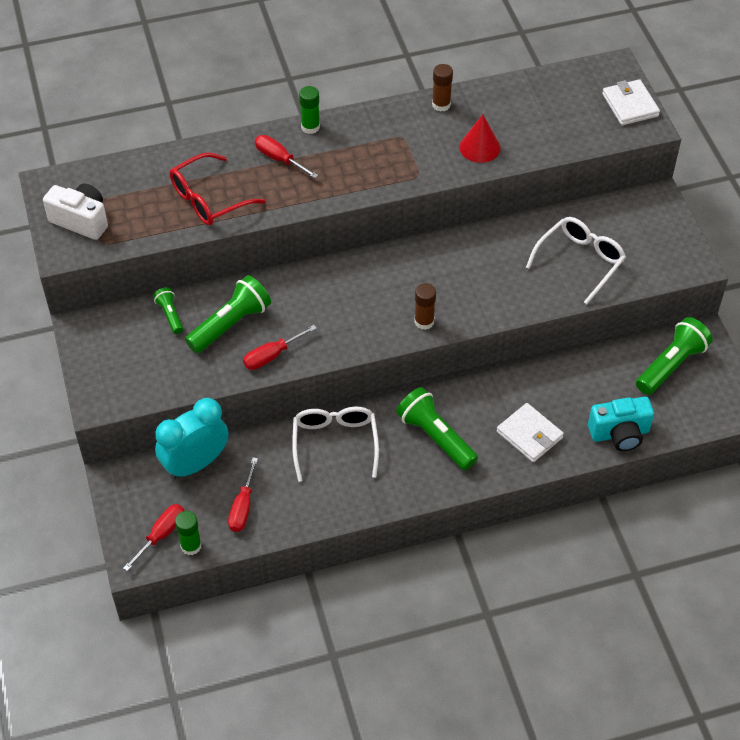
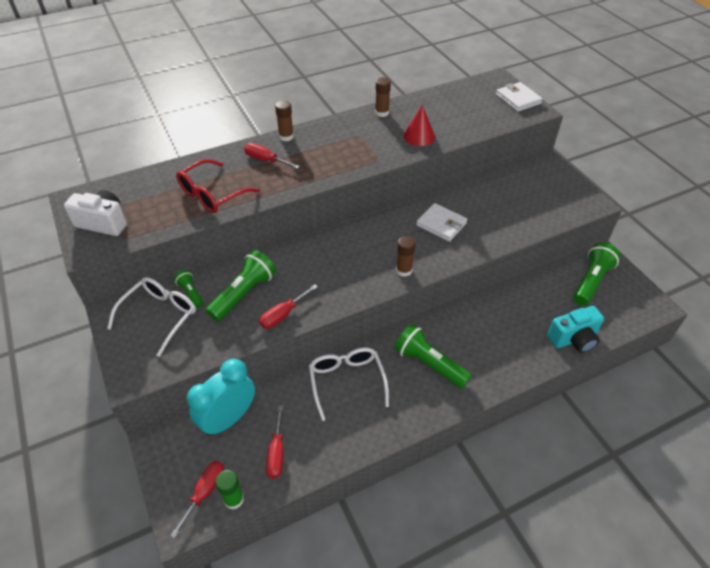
camera: 10 degrees left, 5 degrees down
(310, 127) = (286, 137): green glue stick -> brown glue stick
(529, 435) = (503, 350): white wallet -> white wallet (441, 224)
(579, 262) = (509, 212): white glasses -> white glasses (159, 316)

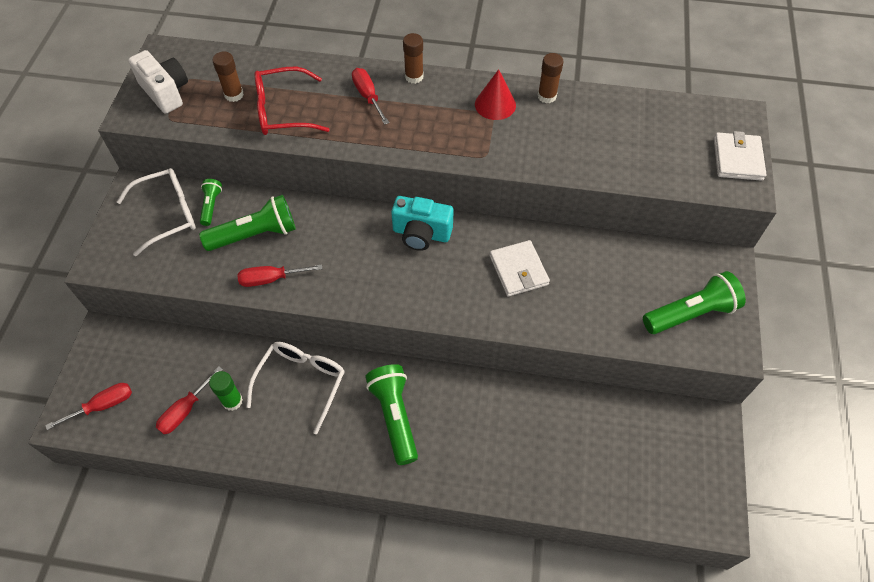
camera: 35 degrees right, 10 degrees up
(228, 419) = (173, 350): turquoise clock -> none
(234, 499) = (119, 428): green glue stick -> green glue stick (232, 401)
(404, 270) = (428, 301): brown glue stick -> brown glue stick (234, 95)
(419, 136) = (560, 149): red cone -> red cone (495, 104)
(573, 339) = (575, 492): turquoise camera -> turquoise camera (421, 234)
(591, 281) = (665, 439): green flashlight -> green flashlight (690, 313)

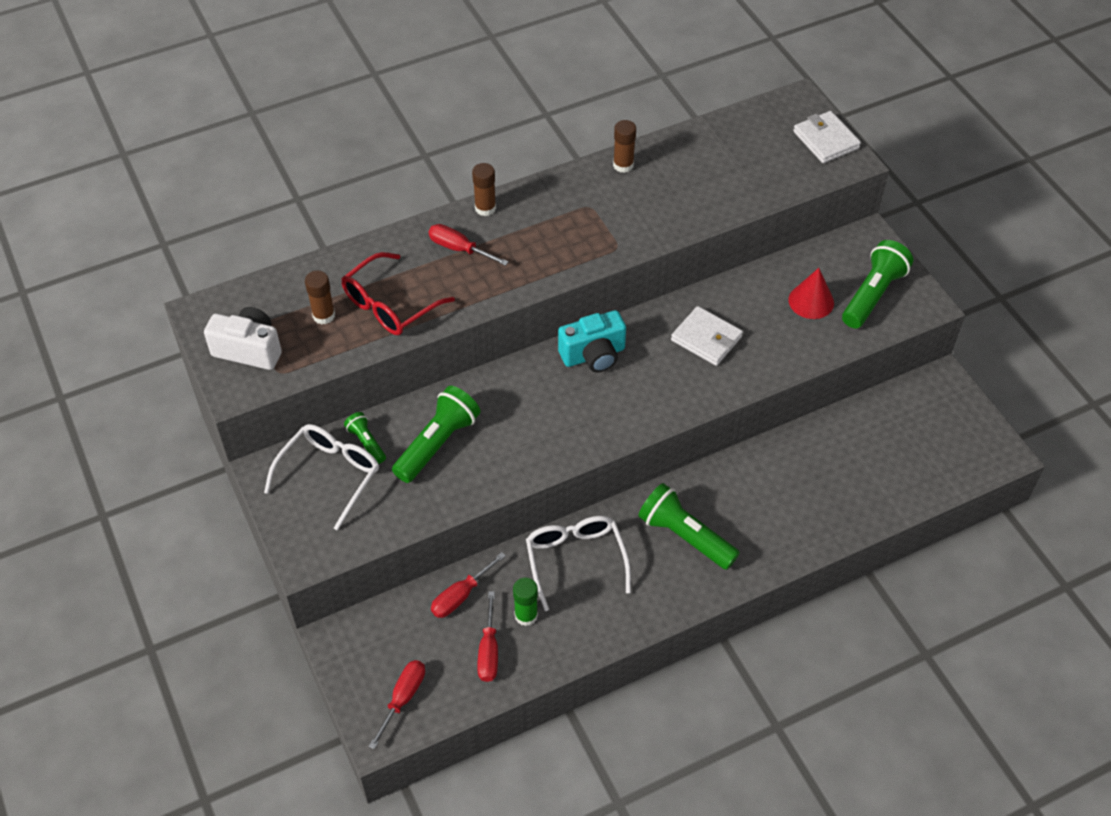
camera: 35 degrees left, 5 degrees down
(271, 279) = (492, 473): red screwdriver -> red screwdriver (461, 596)
(495, 104) = (584, 196): red cone -> red cone (811, 301)

